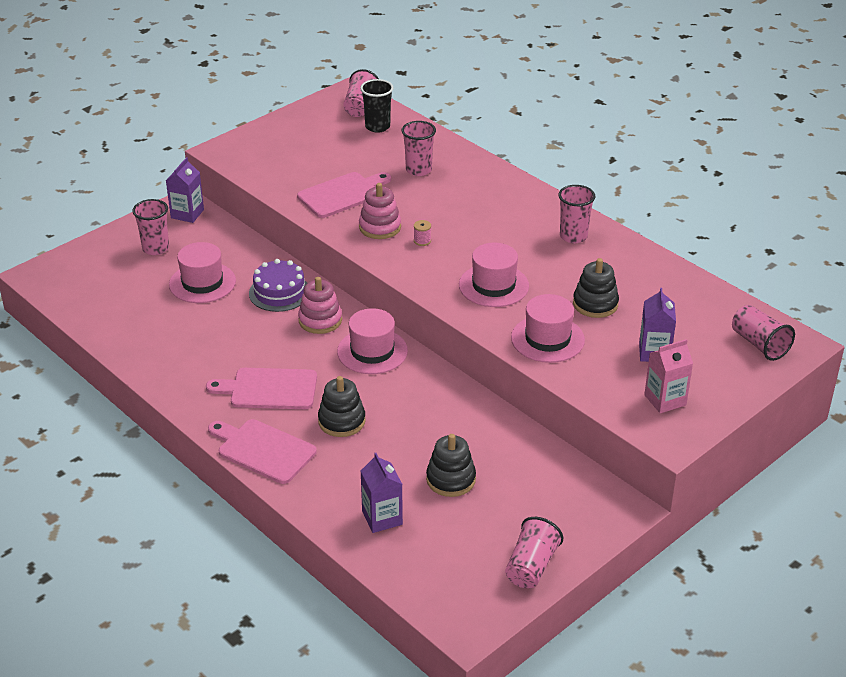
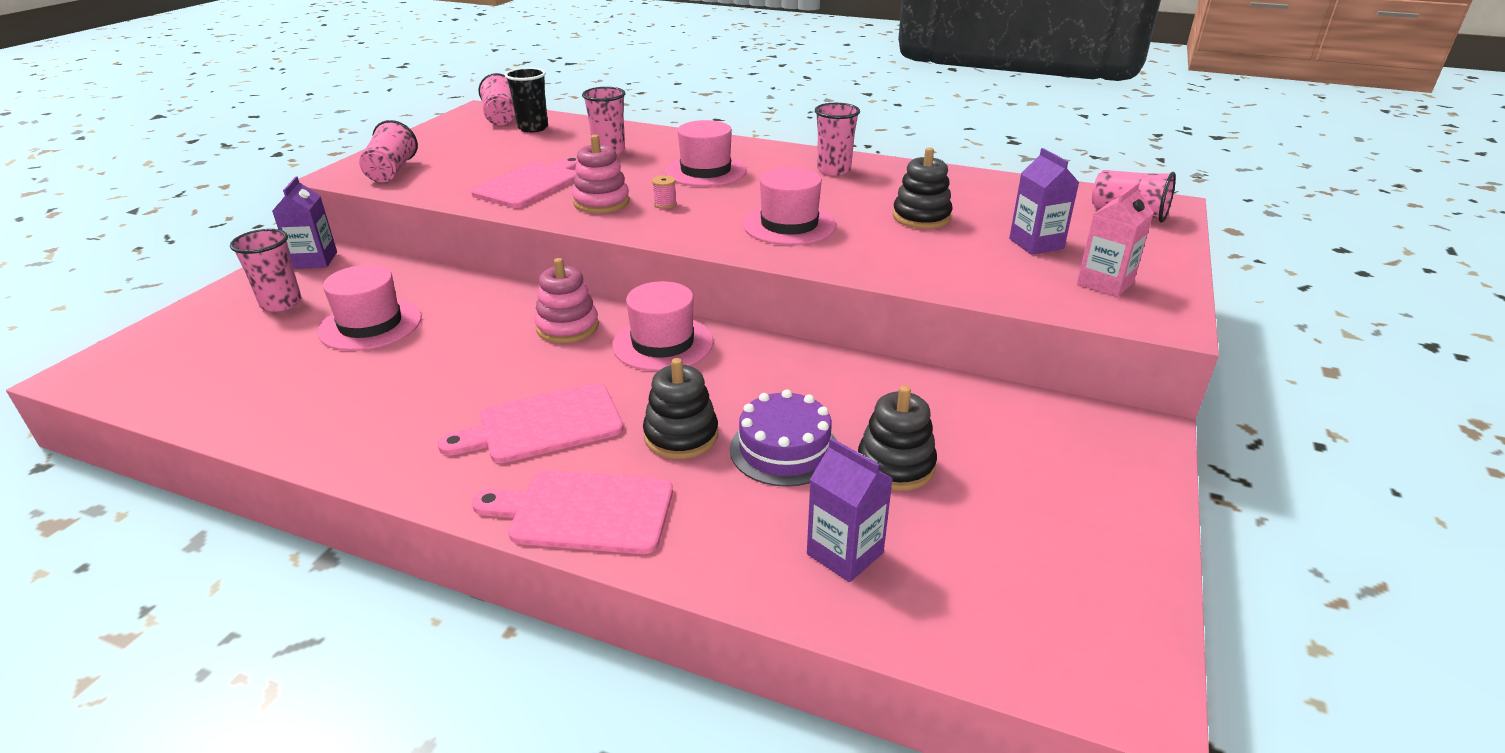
camera: 25 degrees left, 5 degrees down
(279, 292) = (491, 311): purple cake -> purple cake (784, 449)
(531, 566) = (1117, 549): pink cup -> pink cup (391, 171)
(547, 339) = (905, 258): pink hat -> pink hat (705, 171)

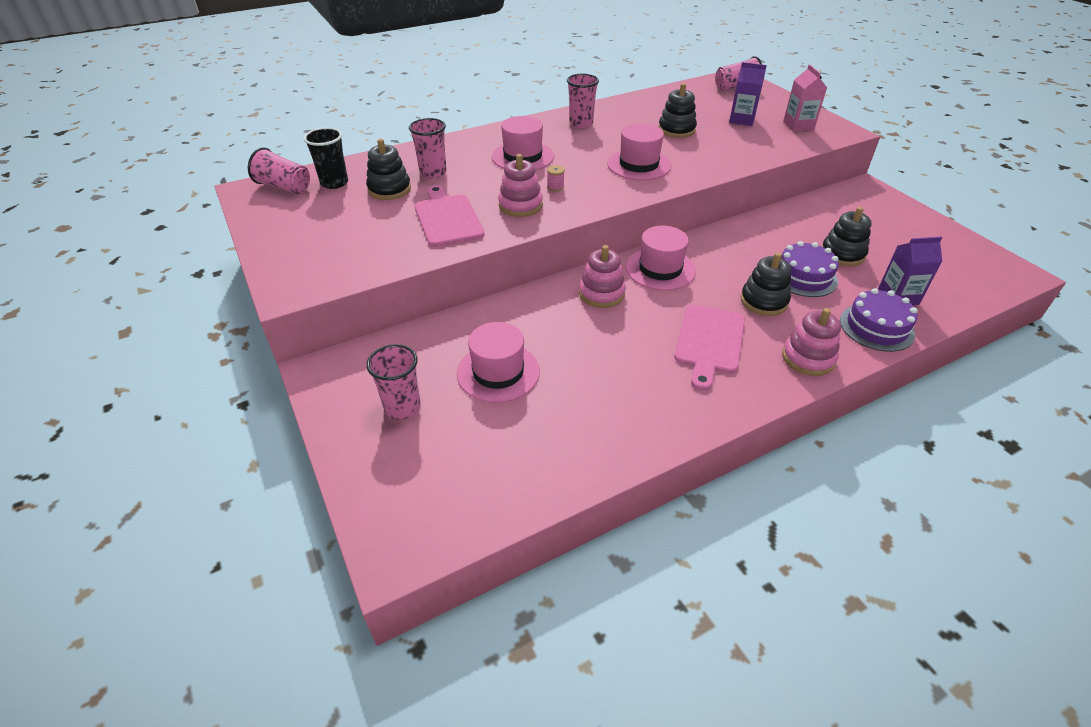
camera: 50 degrees left, 10 degrees up
(314, 260) = (343, 370): purple carton -> none
(391, 171) = (323, 265): pink cup -> none
(551, 147) = (389, 189): none -> black stacking toy
(584, 511) = (808, 358): pink cutting board -> pink stacking toy
(730, 554) = (876, 327): none -> purple cake

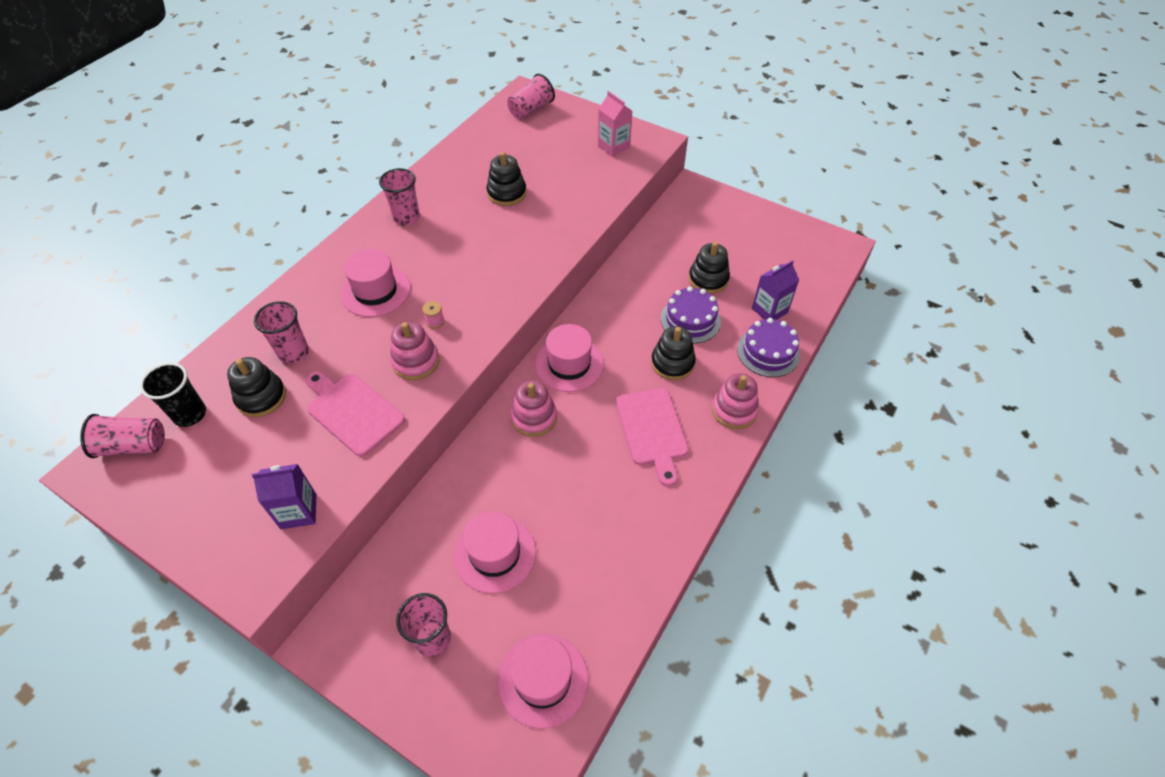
camera: 30 degrees left, 10 degrees up
(638, 165) = (497, 258): pink hat -> pink hat (543, 680)
(742, 120) = (560, 156): purple carton -> purple carton (298, 511)

